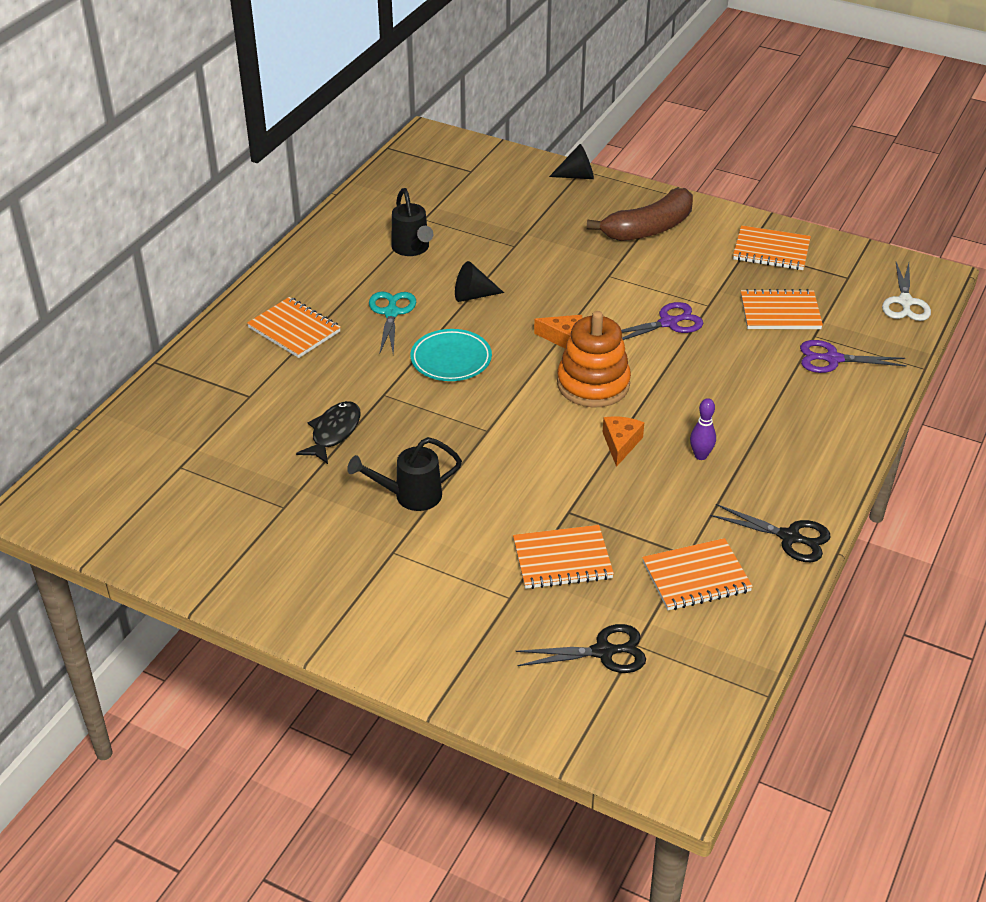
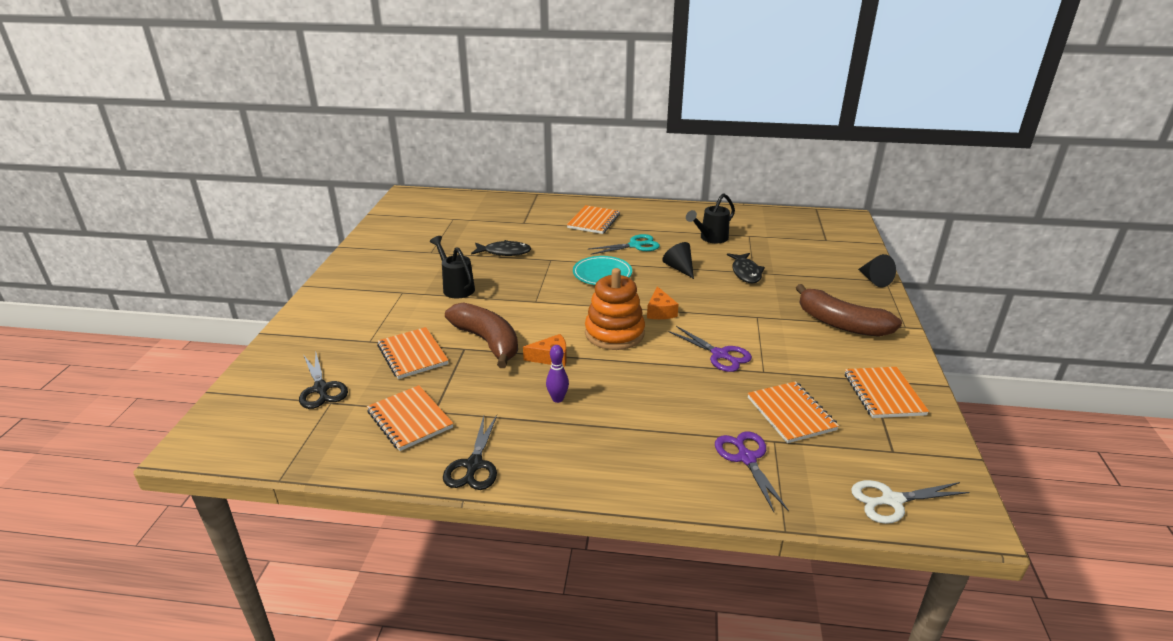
camera: 70 degrees right, 10 degrees down
(512, 251) = (746, 272): none -> black fish
(562, 489) = (487, 341): none -> brown banana

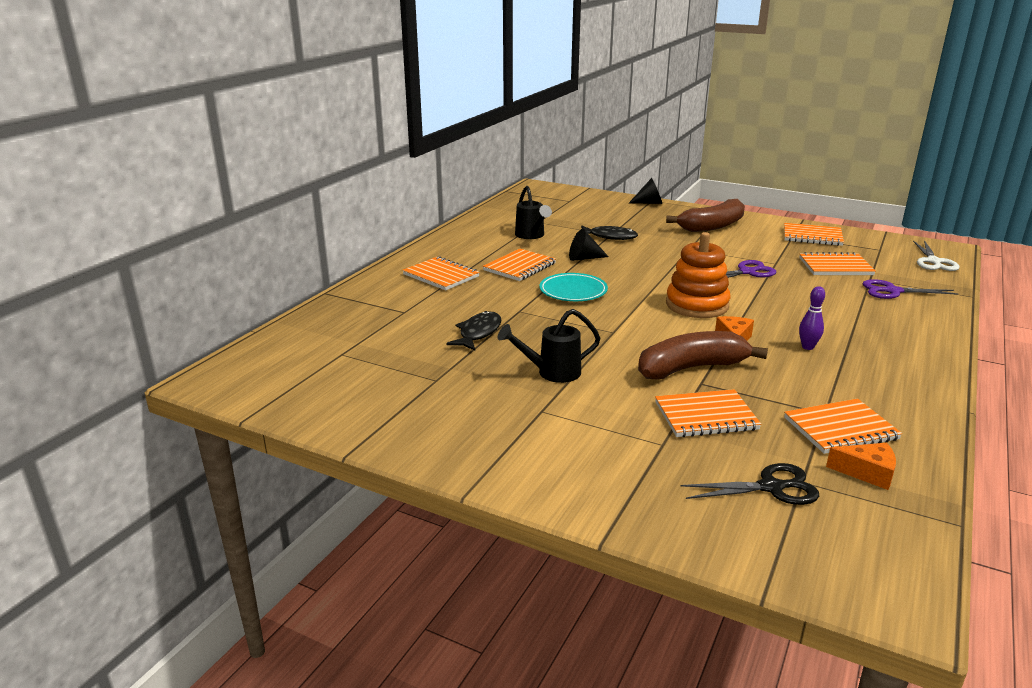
camera: 70 degrees left, 5 degrees down
(474, 465) = (916, 400): black scissors -> none
(635, 245) = (519, 267): turquoise scissors -> orange notebook
(660, 311) = (664, 280): orange cheese -> orange cheese (867, 473)

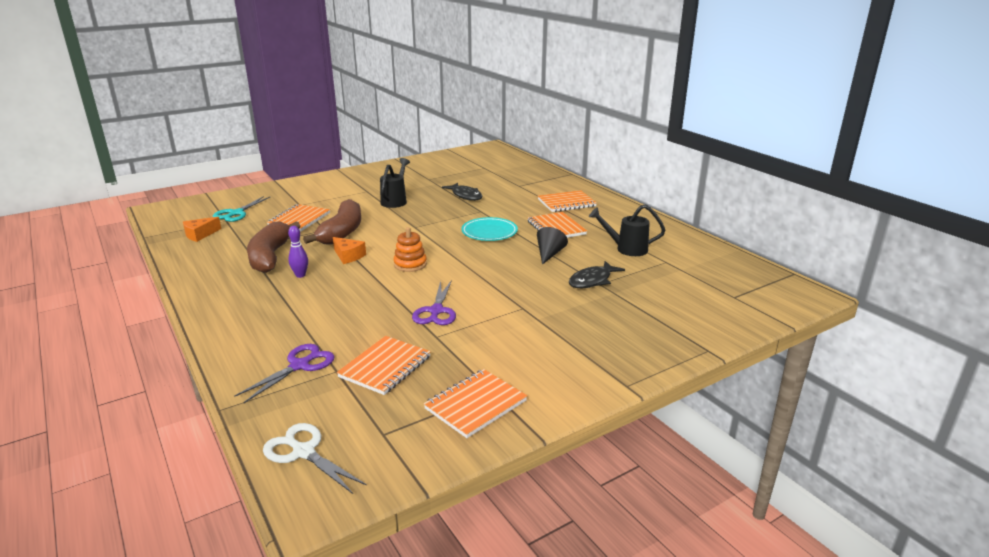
camera: 120 degrees right, 0 degrees up
(649, 203) = (696, 343): black cone -> none
(697, 305) = (410, 264): orange stacking toy -> orange stacking toy, size x0.60
(712, 226) = (574, 349): brown banana -> brown banana (270, 256)
(771, 487) = (236, 213): black scissors -> turquoise scissors
(840, 429) = (230, 244): orange notebook -> none

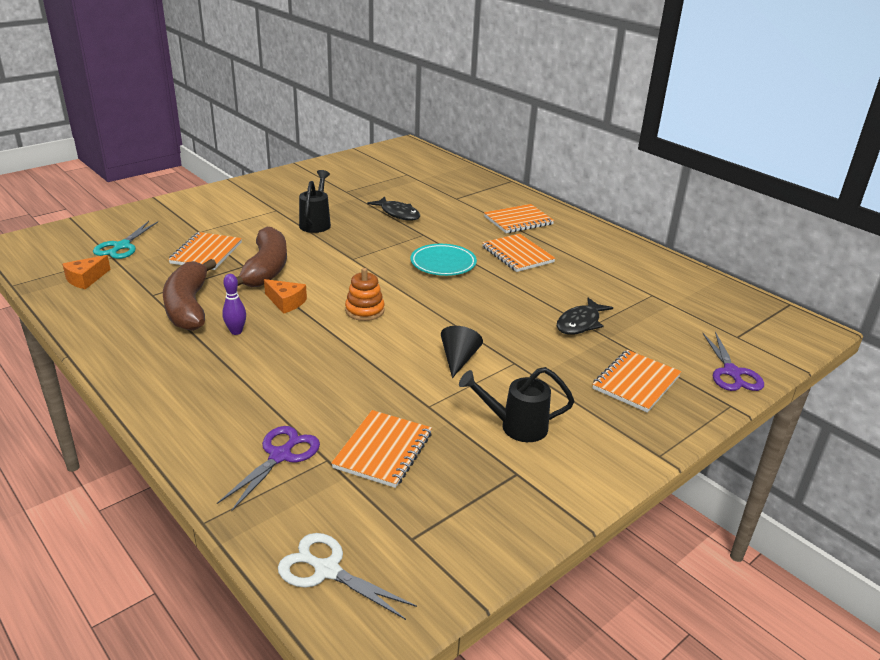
camera: 10 degrees left, 5 degrees up
(436, 311) = (417, 372): purple scissors -> purple scissors (732, 373)
(475, 405) = (503, 492): orange notebook -> orange notebook (636, 383)
(549, 254) = (521, 290): black cone -> black cone (458, 359)
(626, 249) = (604, 280): black watering can -> black watering can (515, 426)

